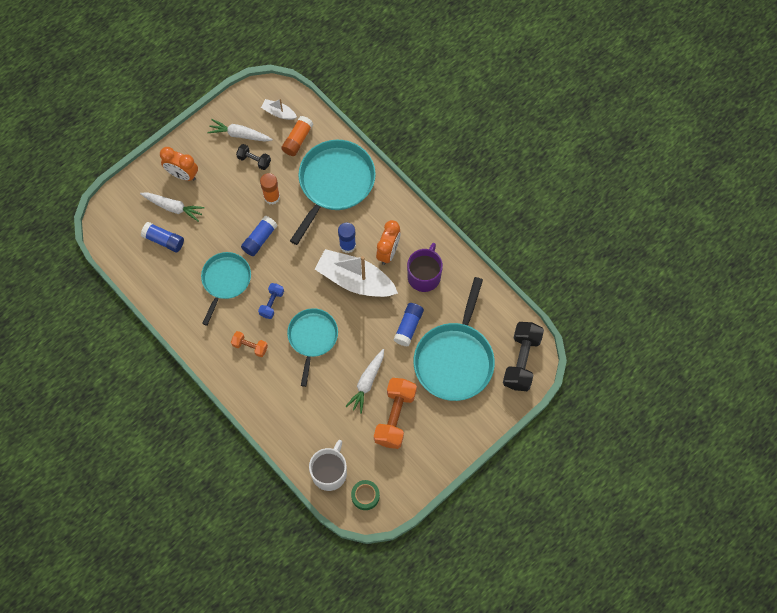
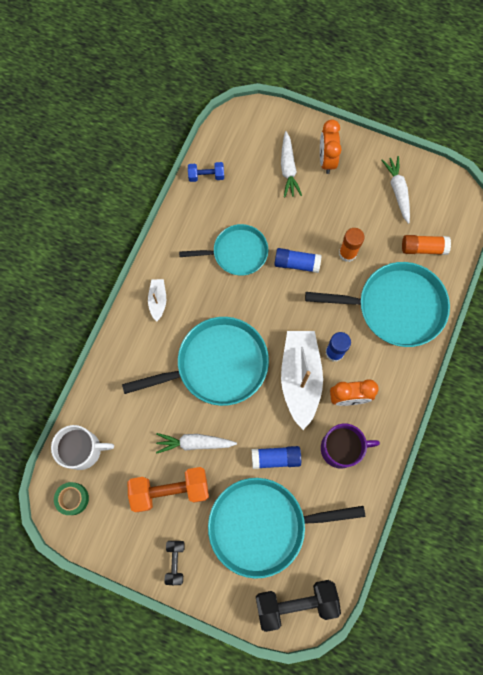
camera: 65 degrees right, 5 degrees up
(164, 240) = (250, 177): blue glue stick -> none
(250, 346) = (180, 309): orange dumbbell -> none
(254, 160) = (377, 218): black dumbbell -> black dumbbell (175, 561)
(272, 303) = (234, 308): blue dumbbell -> blue dumbbell (206, 176)
(279, 113) = (442, 216): white boat -> white boat (158, 301)
(312, 338) = (217, 365): turquoise pan -> turquoise pan, size x1.58

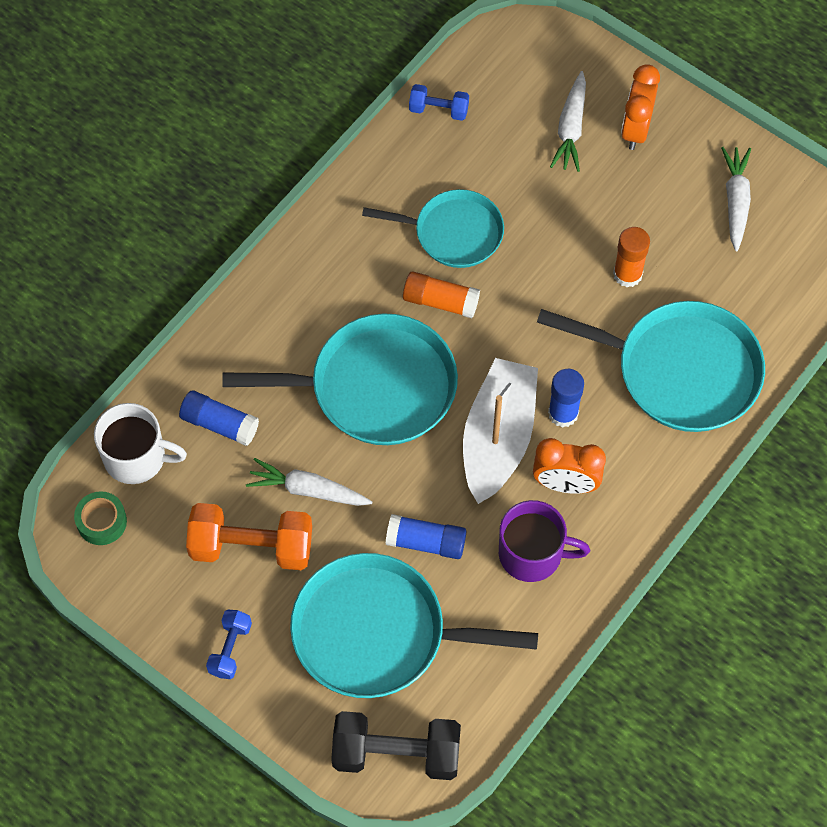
camera: 15 degrees right, 10 degrees down
(158, 301) = (311, 273): white boat -> none
(175, 561) = (230, 649): black dumbbell -> blue dumbbell
(296, 263) = (542, 270): blue glue stick -> blue glue stick (219, 424)
(423, 248) = (751, 295): orange glue stick -> orange glue stick (440, 301)

